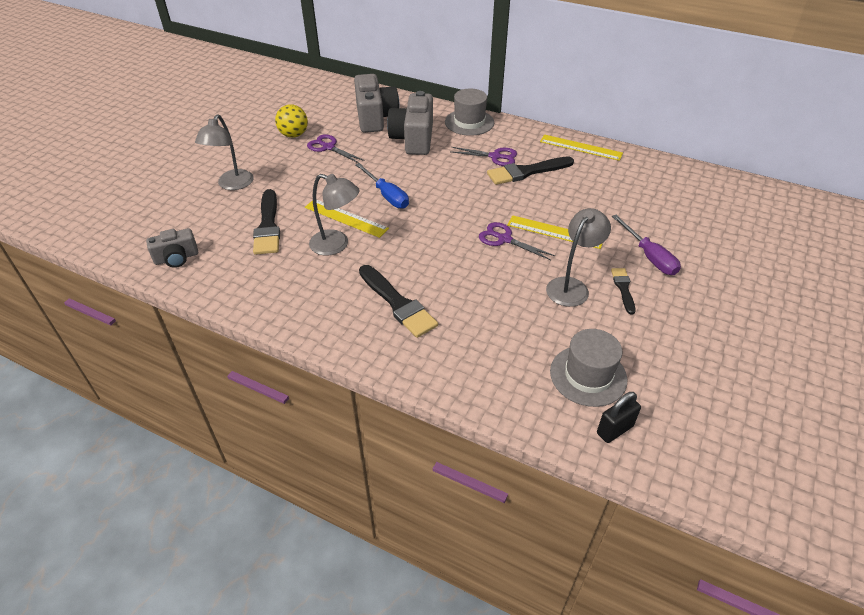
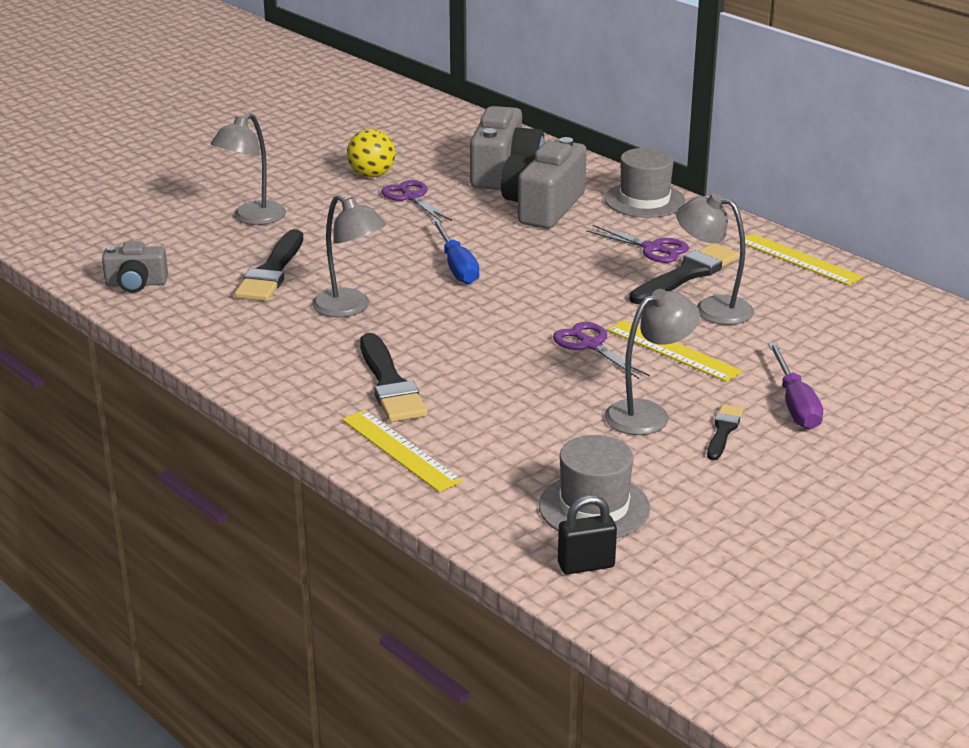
camera: 20 degrees right, 15 degrees down
(346, 218) = (382, 281): yellow ruler -> yellow ruler (400, 450)
(526, 172) = (687, 274): black brush -> black brush turned 135 degrees clockwise
(556, 194) = (712, 308): none -> grey lamp

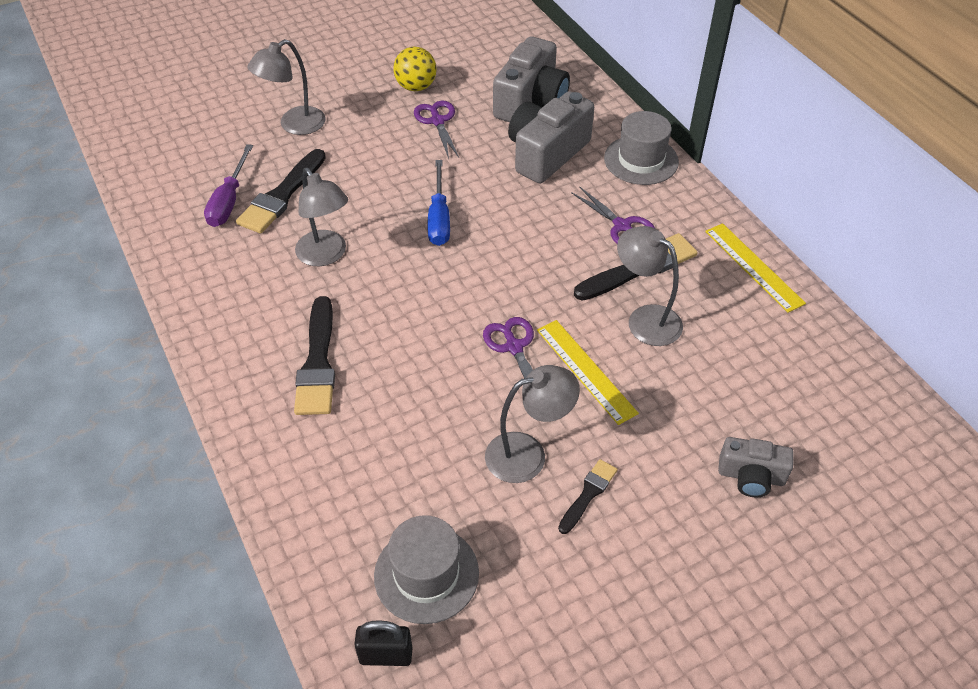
camera: 15 degrees right, 20 degrees up
(136, 284) = (167, 191): grey camera -> grey camera (751, 476)
(400, 450) = (290, 454): yellow ruler -> none
(795, 404) = (671, 471): purple screwdriver -> purple screwdriver (229, 201)

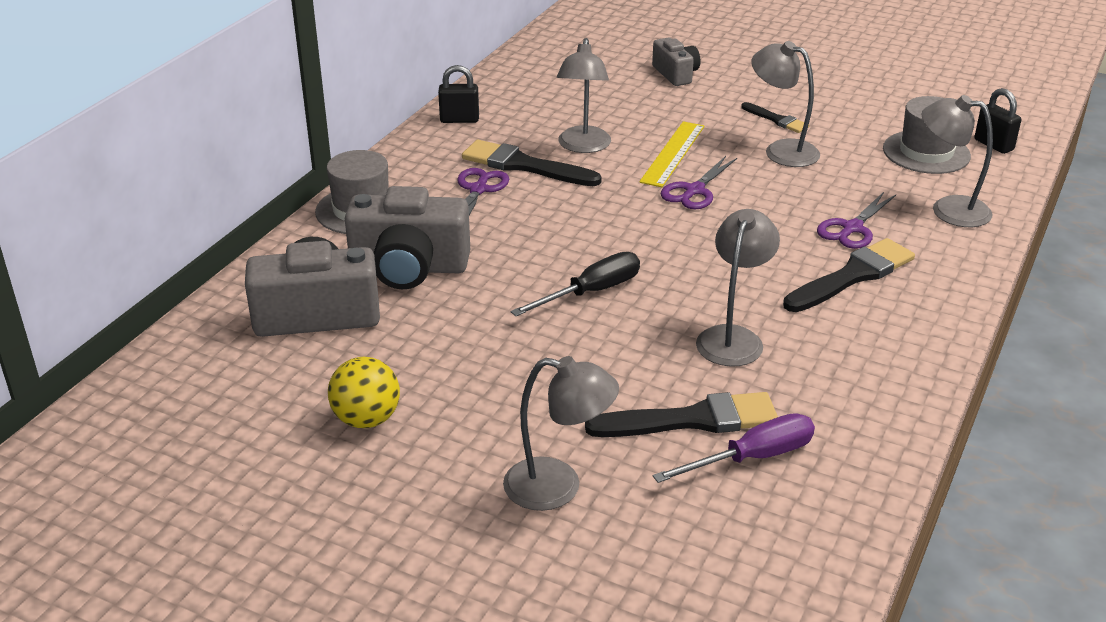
camera: 125 degrees left, 15 degrees down
(329, 503) = (948, 209): none -> grey lamp
(437, 121) = (425, 367): purple scissors -> purple scissors (852, 228)
(439, 218) = (591, 292): blue screwdriver -> black screwdriver
(588, 494) = (776, 120): black brush -> black brush turned 135 degrees counterclockwise
(753, 266) = (459, 120): yellow ruler -> black padlock

